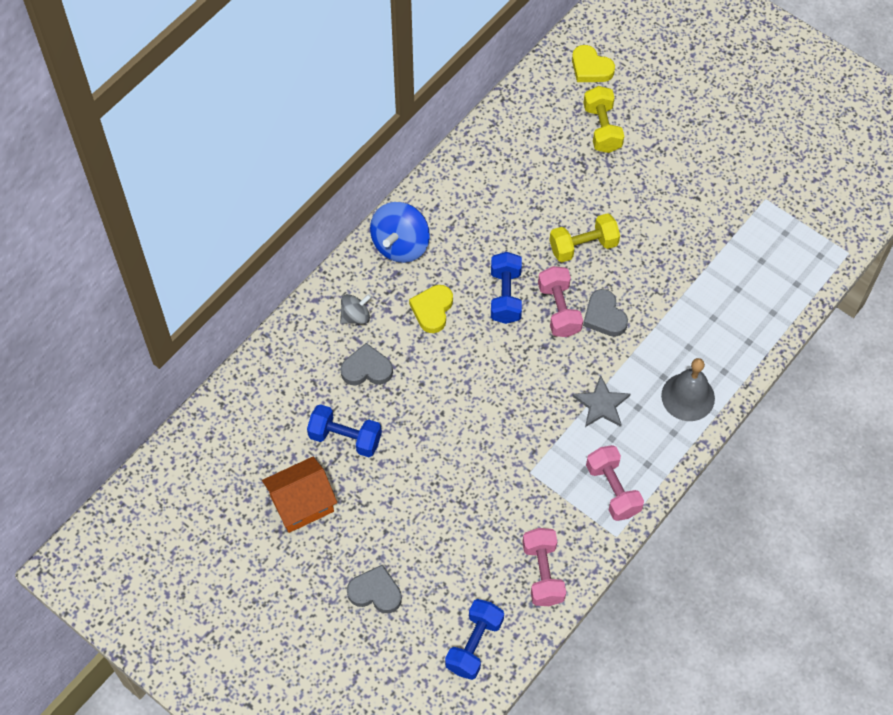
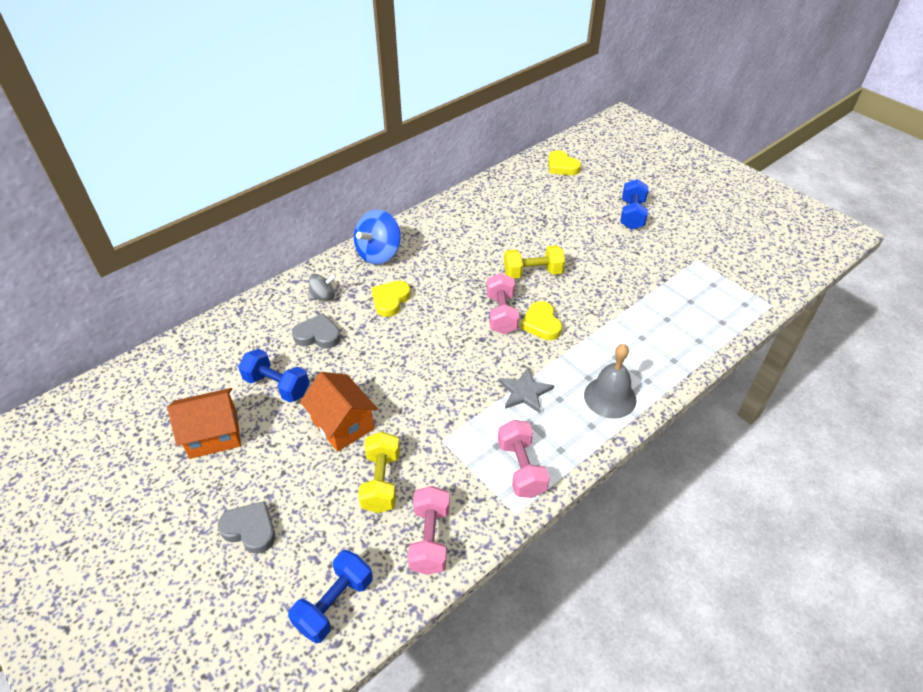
camera: 10 degrees right, 15 degrees down
(427, 471) = (343, 424): none -> orange house
(505, 296) = (456, 298): blue dumbbell -> blue dumbbell (632, 215)
(602, 128) = (564, 201): yellow dumbbell -> yellow dumbbell (381, 481)
(604, 316) = (541, 324): grey heart -> yellow heart

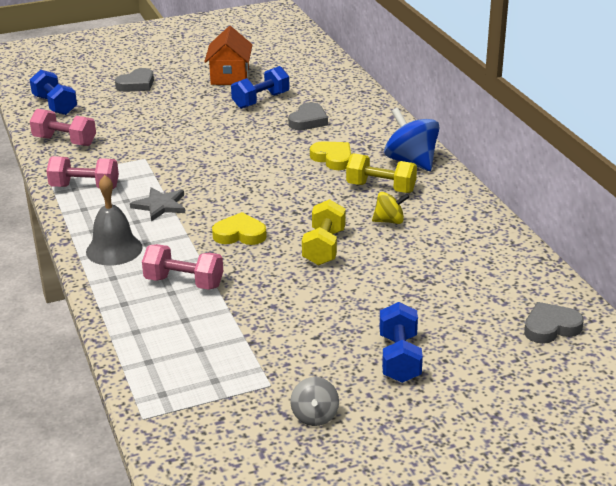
camera: 110 degrees right, 15 degrees down
(323, 296) = (360, 127): grey spinning top -> grey spinning top (314, 416)
(343, 424) = (198, 121): orange house -> none
(381, 481) = (130, 130): yellow dumbbell -> yellow dumbbell (381, 188)
(478, 248) = (389, 221): none -> yellow spinning top
(501, 314) = (271, 214): pink dumbbell -> pink dumbbell (184, 282)
(562, 166) = (550, 327): yellow heart -> grey heart
(632, 215) = (399, 358): blue dumbbell -> blue dumbbell turned 60 degrees clockwise

